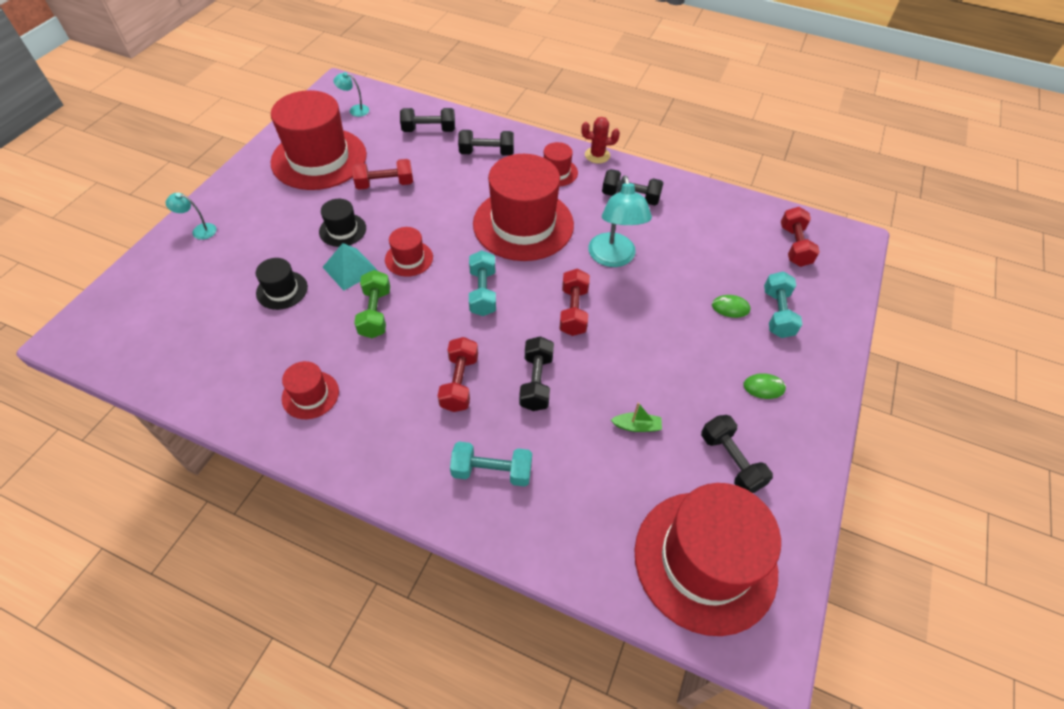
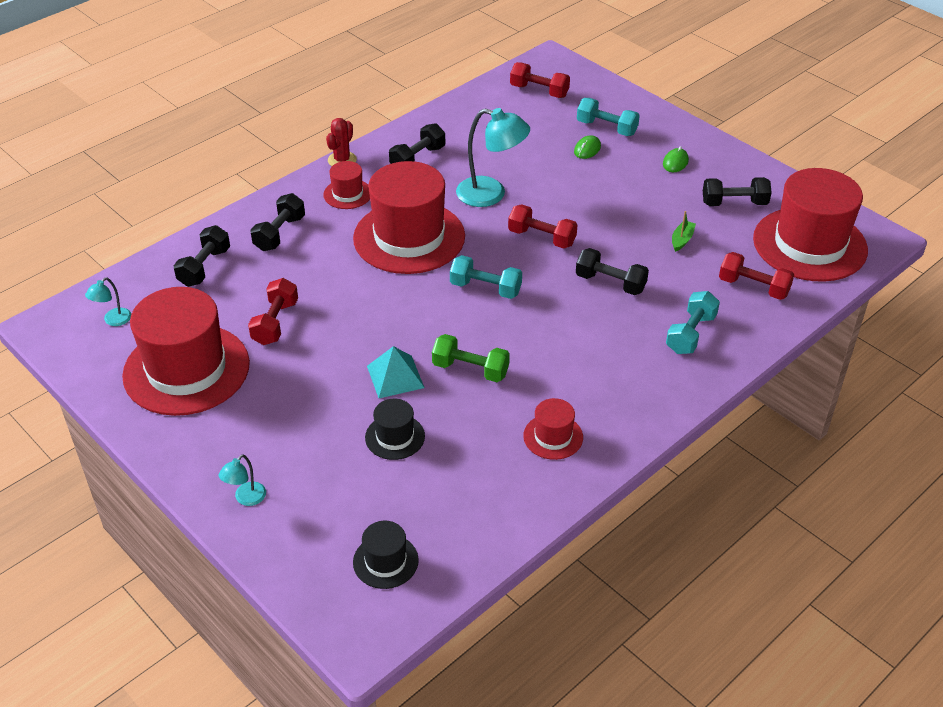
camera: 65 degrees left, 10 degrees down
(342, 230) = (329, 371): black hat -> black hat (385, 561)
(409, 258) = (407, 329): red hat -> none
(459, 383) = (588, 331): red dumbbell -> red dumbbell (753, 287)

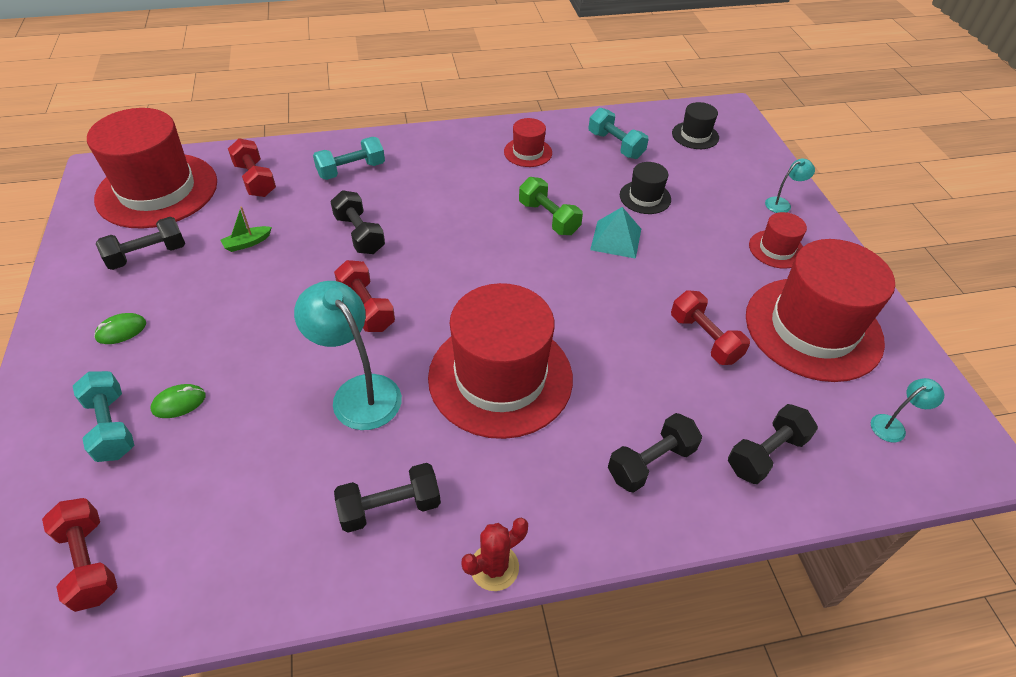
camera: 150 degrees left, 5 degrees up
(275, 323) = (704, 339): red dumbbell -> red dumbbell turned 75 degrees counterclockwise
(347, 194) = (528, 488): red hat -> red hat (776, 249)
(485, 288) = (473, 280): turquoise dumbbell -> turquoise dumbbell (615, 145)
(734, 203) = (148, 255): black dumbbell -> black dumbbell turned 60 degrees counterclockwise

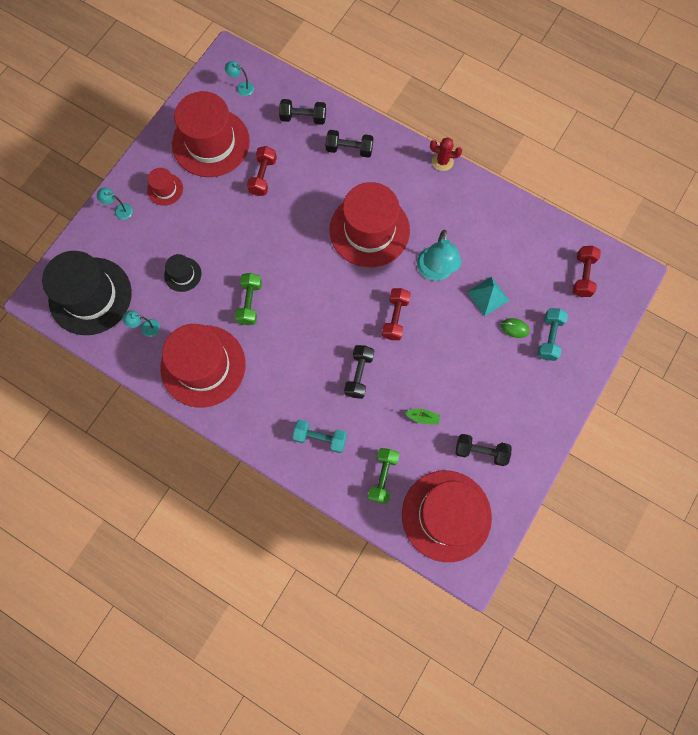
camera: 135 degrees left, 25 degrees up
(121, 330) = (520, 398): green mouse -> none
(255, 180) = (382, 477): red dumbbell -> green dumbbell
(390, 507) = (461, 211): black dumbbell -> none
(528, 152) = (203, 366): red hat -> red hat, size x2.21
(615, 145) = (146, 328): turquoise dumbbell -> turquoise lamp
(616, 239) = (233, 260): turquoise pyramid -> turquoise pyramid (488, 296)
(695, 135) = (90, 296): black hat -> black hat, size x2.21

